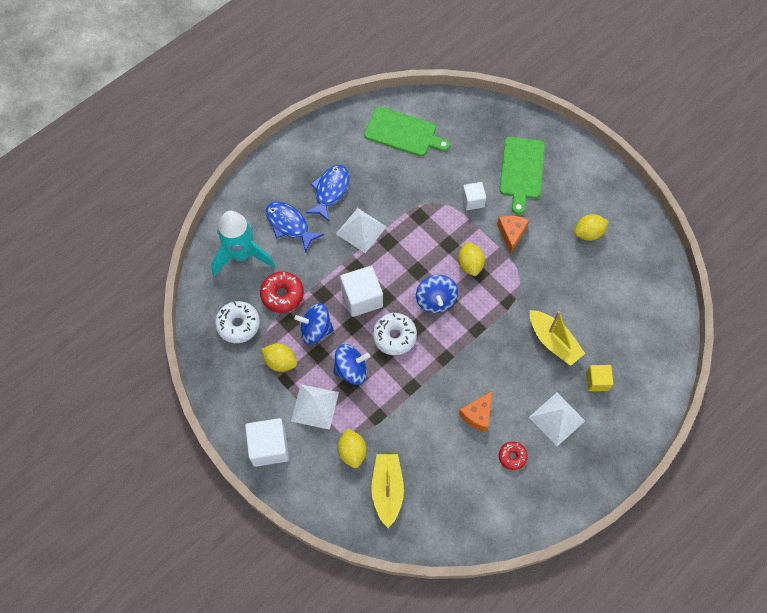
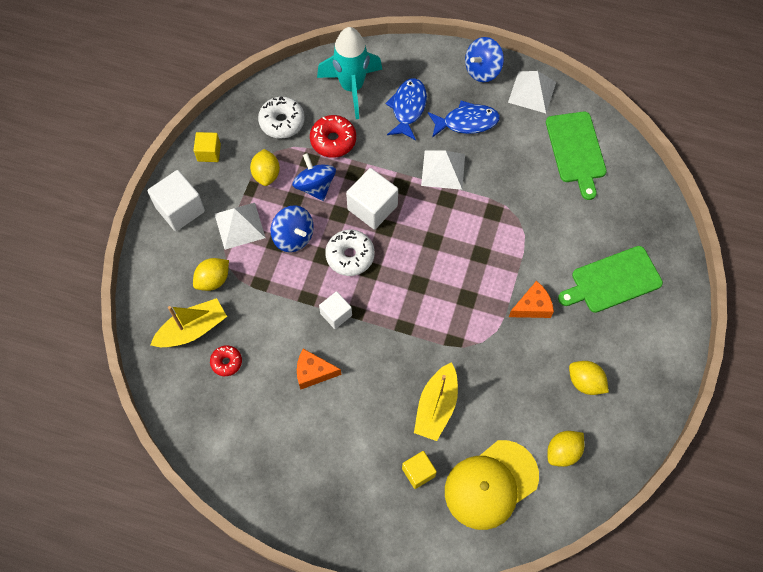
camera: 60 degrees right, 0 degrees up
(229, 397) = (209, 153): none -> yellow cube
(435, 300) = (411, 273): blue spinning top -> blue spinning top (482, 70)
(470, 264) = (471, 285): yellow lemon -> yellow lemon (563, 452)
(473, 201) = (544, 252): white cube -> white cube (336, 314)
(512, 457) = (288, 427): red donut -> red donut (226, 362)
(557, 419) = (352, 451): white pyramid -> white pyramid (532, 92)
(631, 337) = (490, 484): none -> yellow cap

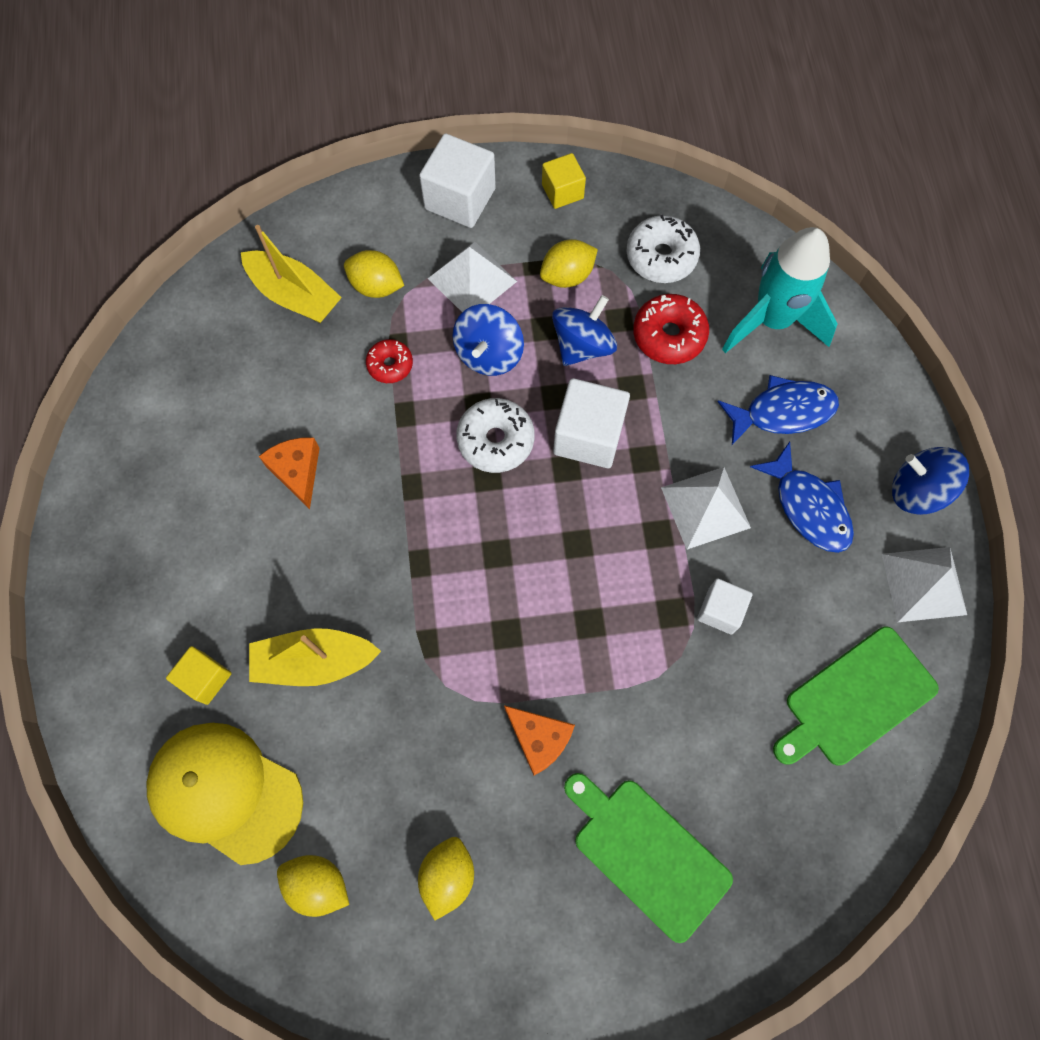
camera: 65 degrees right, 5 degrees up
(226, 362) = (266, 357): red donut -> red donut (390, 365)
(336, 314) = (397, 462): white cube -> white cube (720, 610)

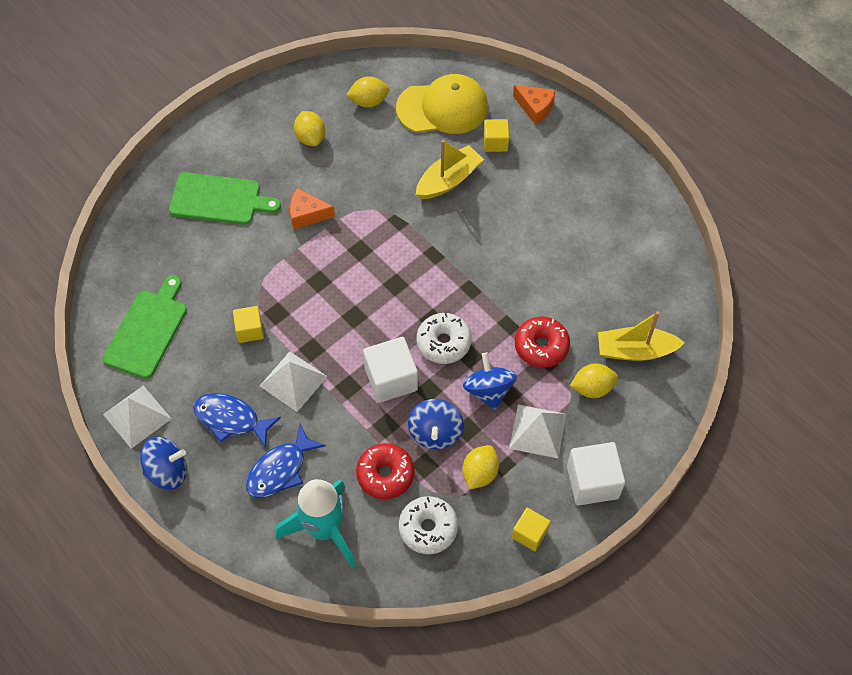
camera: 145 degrees right, 10 degrees down
(297, 472) = (539, 257): orange cheese -> orange cheese (535, 108)
(390, 365) = (541, 346): red donut -> red donut, size x1.62
(720, 610) = (250, 330): white cube -> yellow cube

